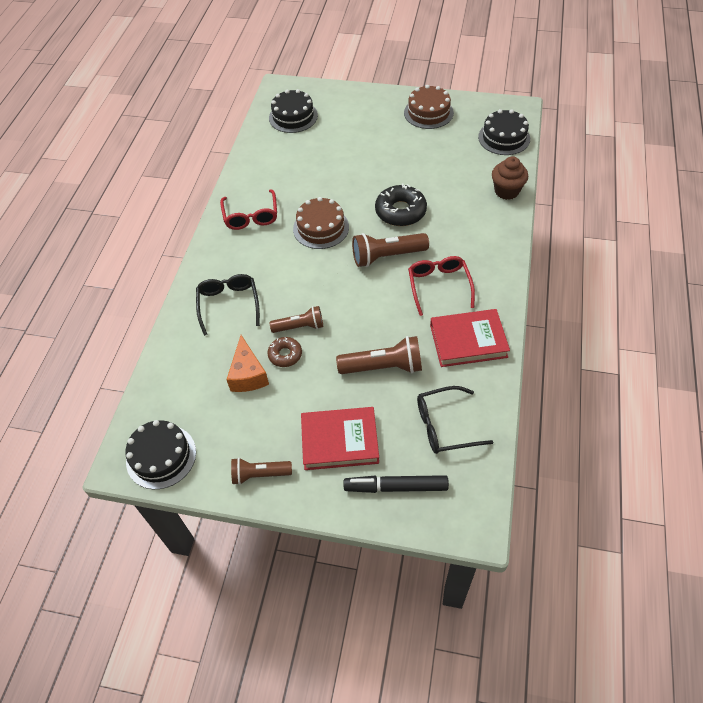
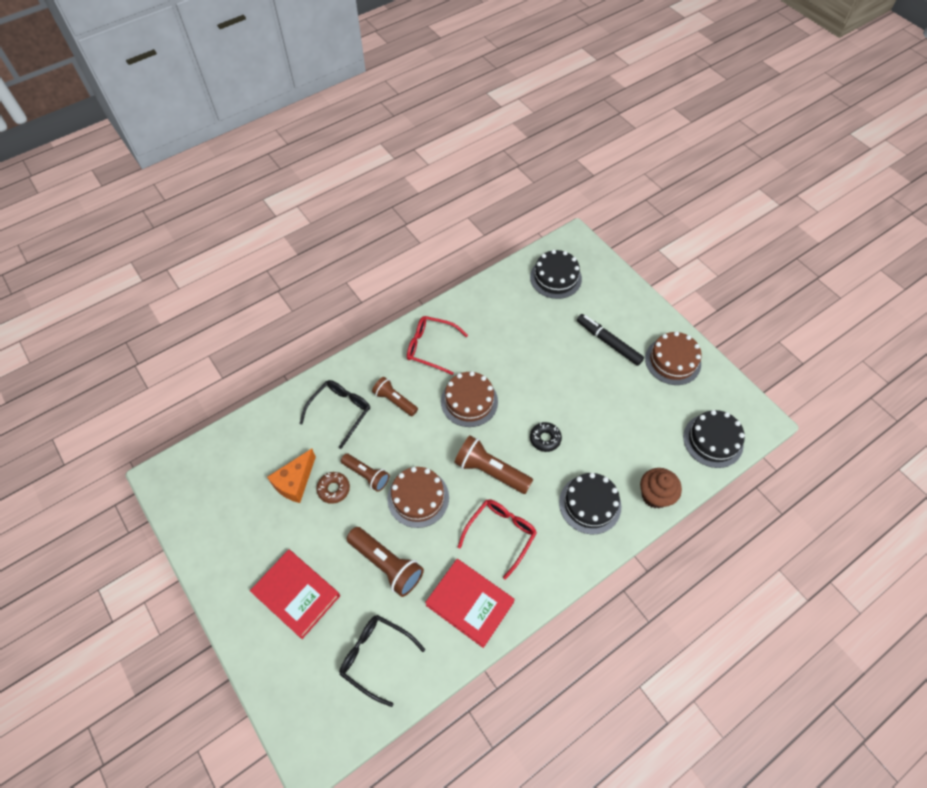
camera: 40 degrees right, 5 degrees up
(161, 456) = (185, 494): black cake -> black cake (590, 504)
(251, 216) = (430, 347): red glasses -> red glasses turned 75 degrees clockwise
(259, 474) = (224, 568): brown flashlight -> brown flashlight (395, 401)
(356, 310) = (418, 498): none -> brown cake
(396, 487) = (293, 669): black marker -> black marker (608, 342)
(400, 211) = (545, 439): black donut -> black donut, size x0.58

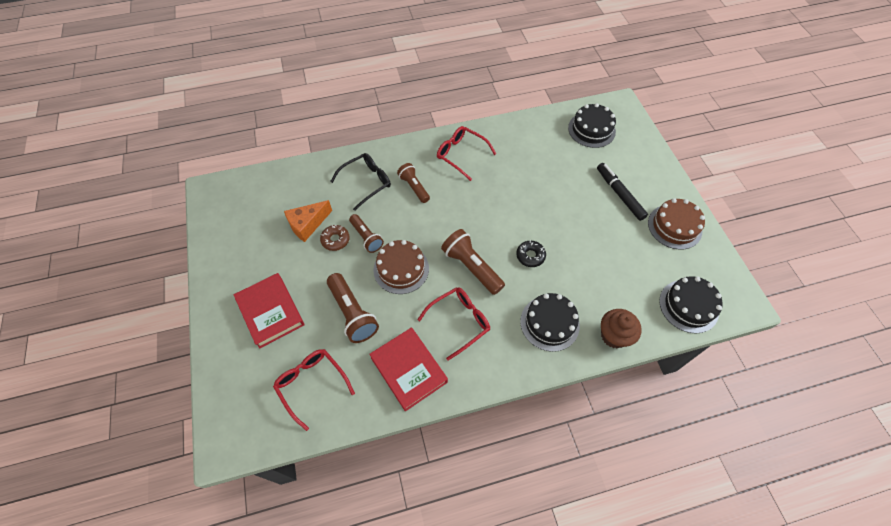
camera: 20 degrees right, 0 degrees up
(375, 656) = (311, 384): black glasses -> red glasses
(469, 401) = (476, 206): brown cake -> none

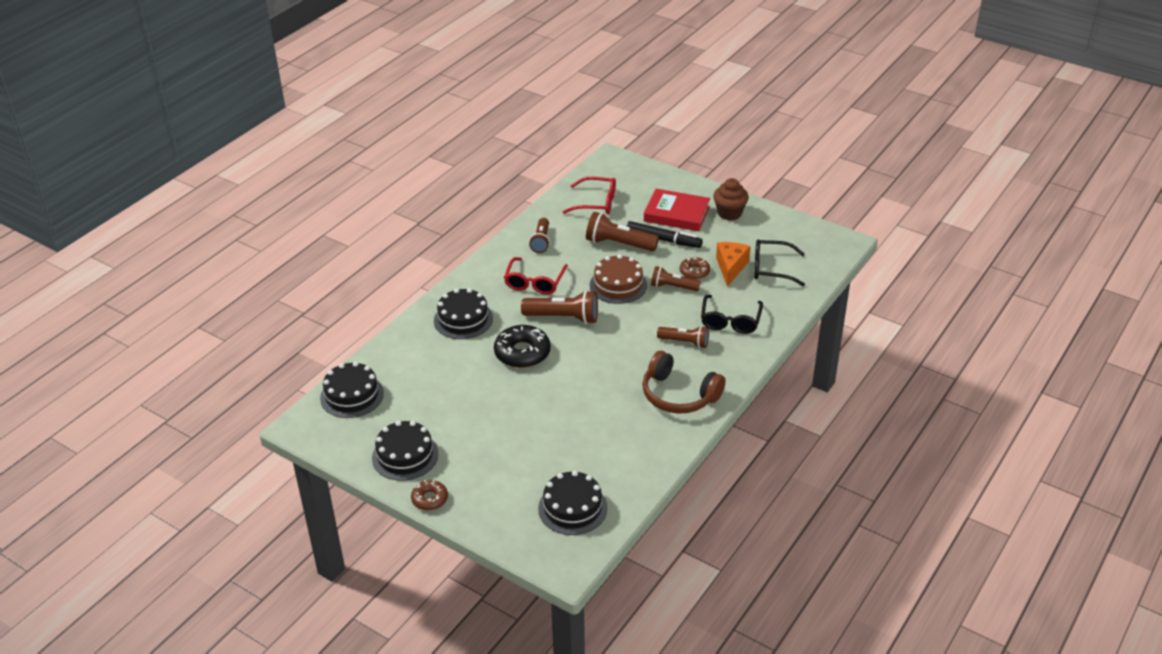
camera: 140 degrees right, 20 degrees down
(284, 204) = (771, 268): none -> black glasses
(408, 370) = (541, 241): red book -> brown flashlight
(461, 154) = (679, 395): red glasses -> brown headphones
(530, 256) = (522, 353): black donut -> black donut, size x1.73
(614, 336) = (404, 340): brown cupcake -> brown cupcake (729, 213)
(619, 194) = (484, 454): black marker -> black marker (663, 239)
(674, 226) = (405, 456): brown cake -> black cake
(675, 186) = (430, 499): none -> brown donut

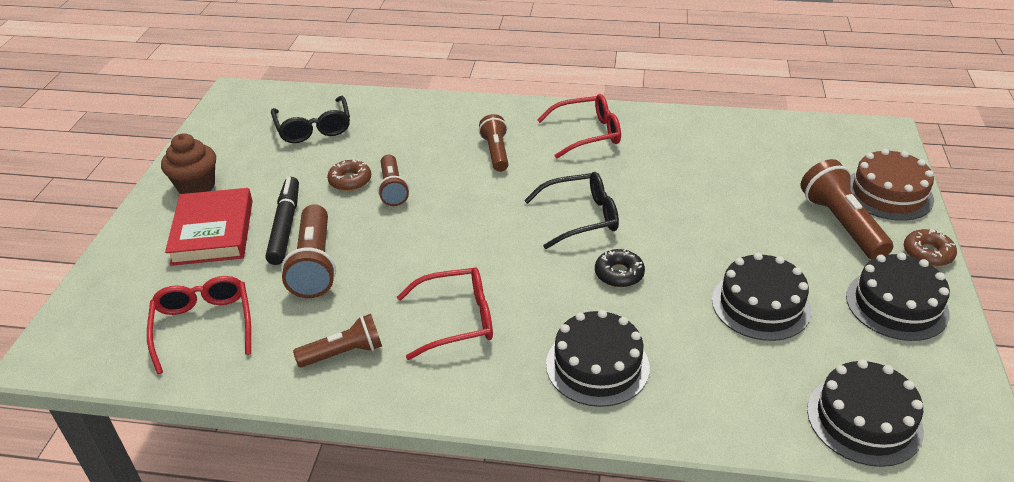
camera: 115 degrees left, 0 degrees up
(522, 353) = (619, 274): black donut -> black donut, size x0.58
(563, 317) = (518, 261): brown flashlight -> brown flashlight (841, 224)
(572, 508) = (814, 151): black cake -> black cake (761, 305)
(618, 285) = (415, 235): brown cake -> brown cake (888, 193)
(679, 395) = (587, 133): brown headphones -> red glasses
(730, 321) = (434, 132): black glasses -> black glasses (581, 217)
(731, 267) = (326, 156): orange cheese -> none

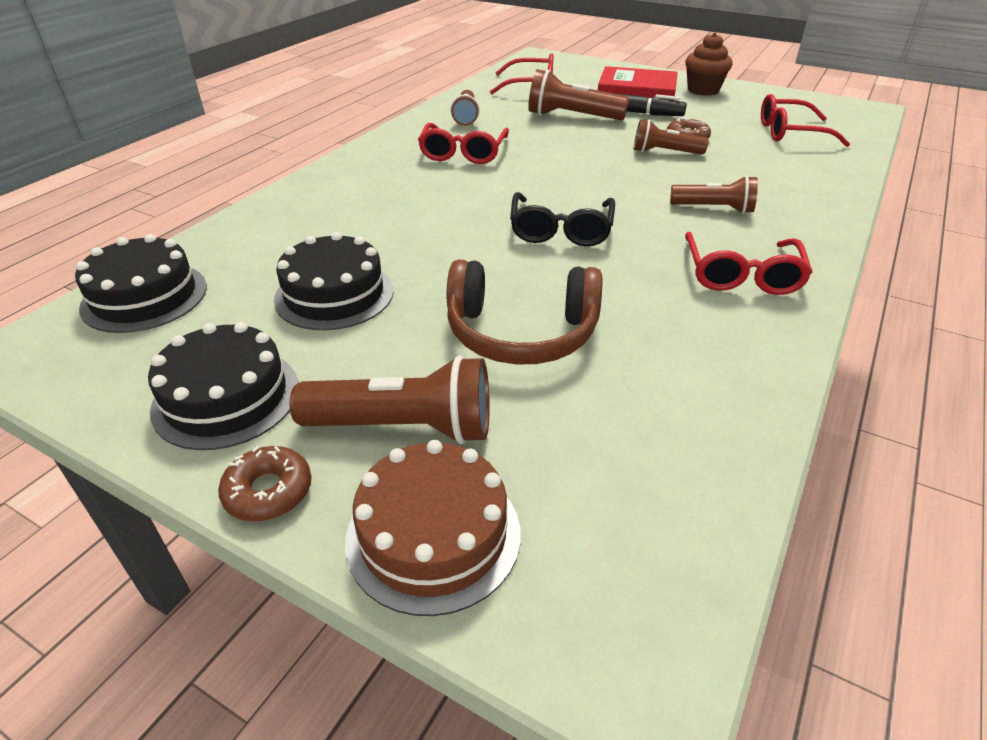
camera: 110 degrees right, 0 degrees up
(313, 128) = (790, 132): black glasses -> red glasses
(597, 365) = (357, 193): black cake -> none
(619, 274) = (455, 229): black donut -> none
(723, 205) = (521, 332): none -> brown headphones

